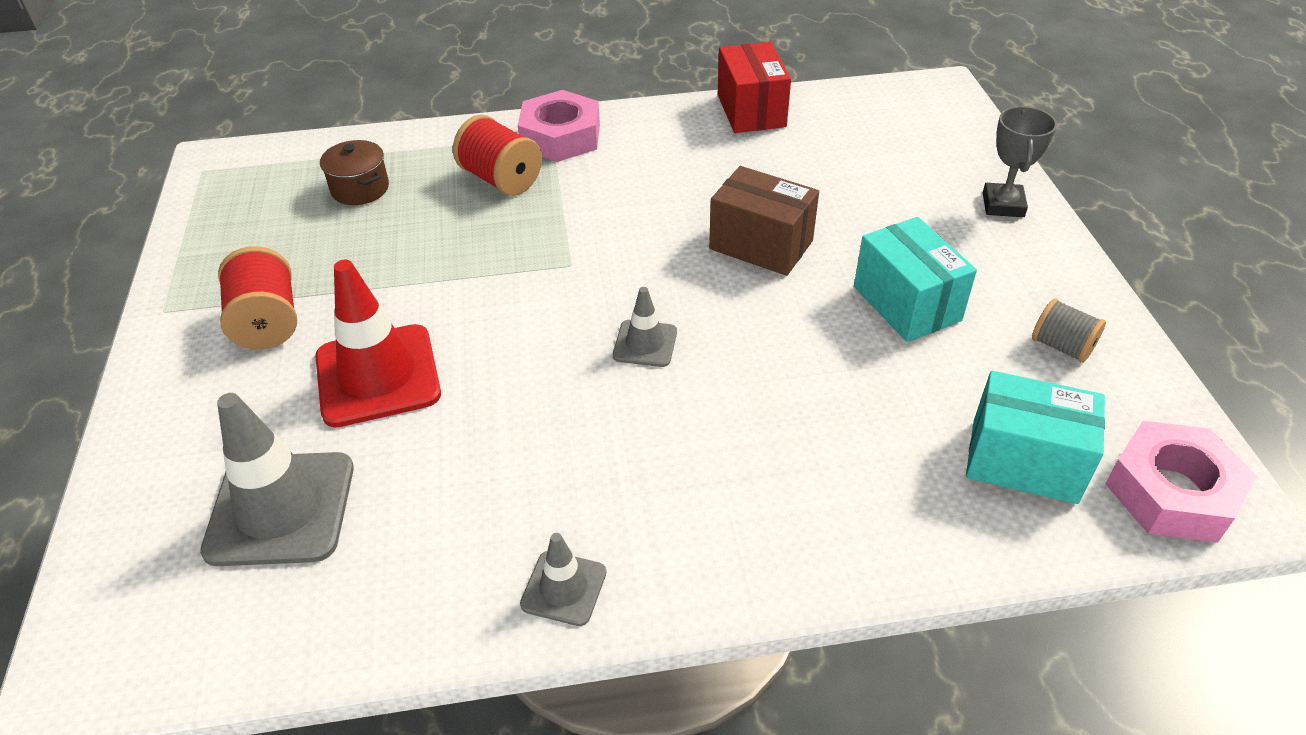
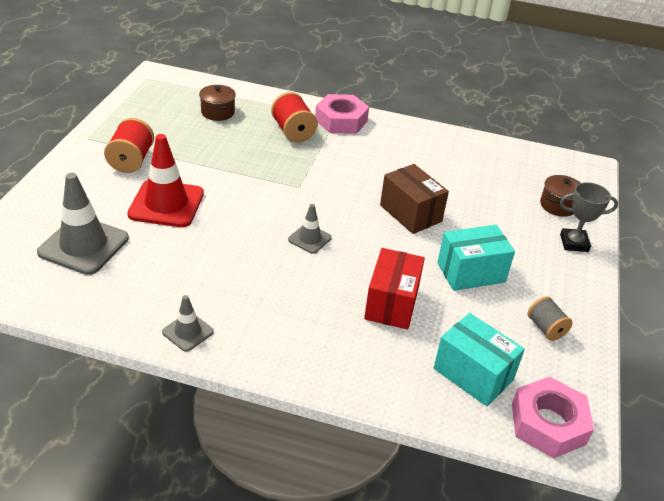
camera: 20 degrees right, 5 degrees down
(751, 111) = (460, 142): red box -> red box (391, 303)
(906, 303) = (471, 272): turquoise box -> turquoise box turned 75 degrees clockwise
(943, 158) = (558, 205): none -> brown pot
(1003, 205) = (574, 243): grey trophy -> grey trophy turned 60 degrees clockwise

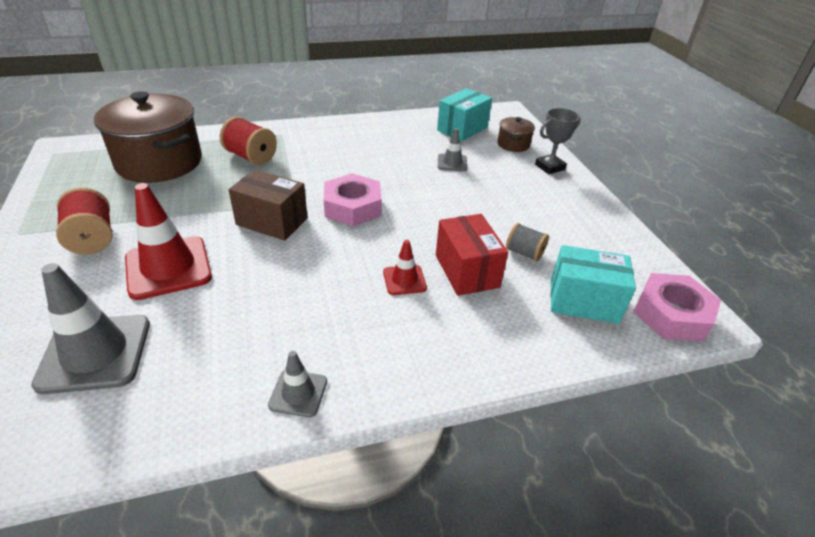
camera: 30 degrees left, 0 degrees up
(218, 112) = (159, 162): brown pot -> brown pot, size x2.24
(309, 239) = (345, 244): grey traffic cone -> grey traffic cone (452, 163)
(332, 288) = (404, 280): none -> red traffic cone
(341, 120) = (288, 134): pink nut -> pink nut (352, 207)
(410, 213) = (413, 189): brown box -> brown box (272, 221)
(471, 272) = (502, 218): turquoise box -> turquoise box (462, 129)
(546, 328) = (594, 238): grey spool -> grey spool (524, 253)

